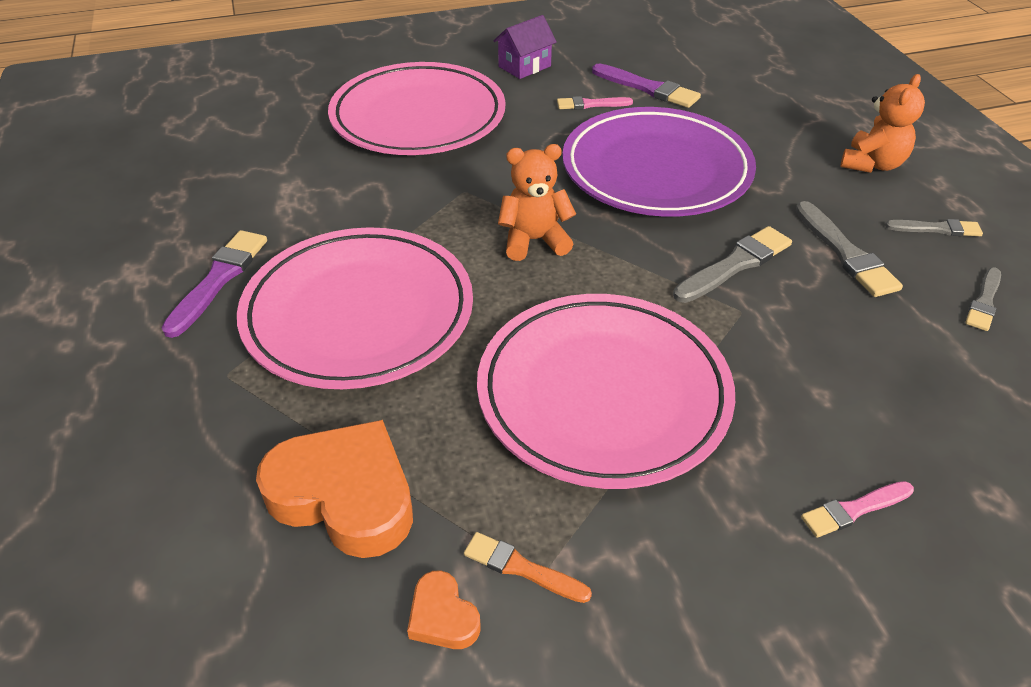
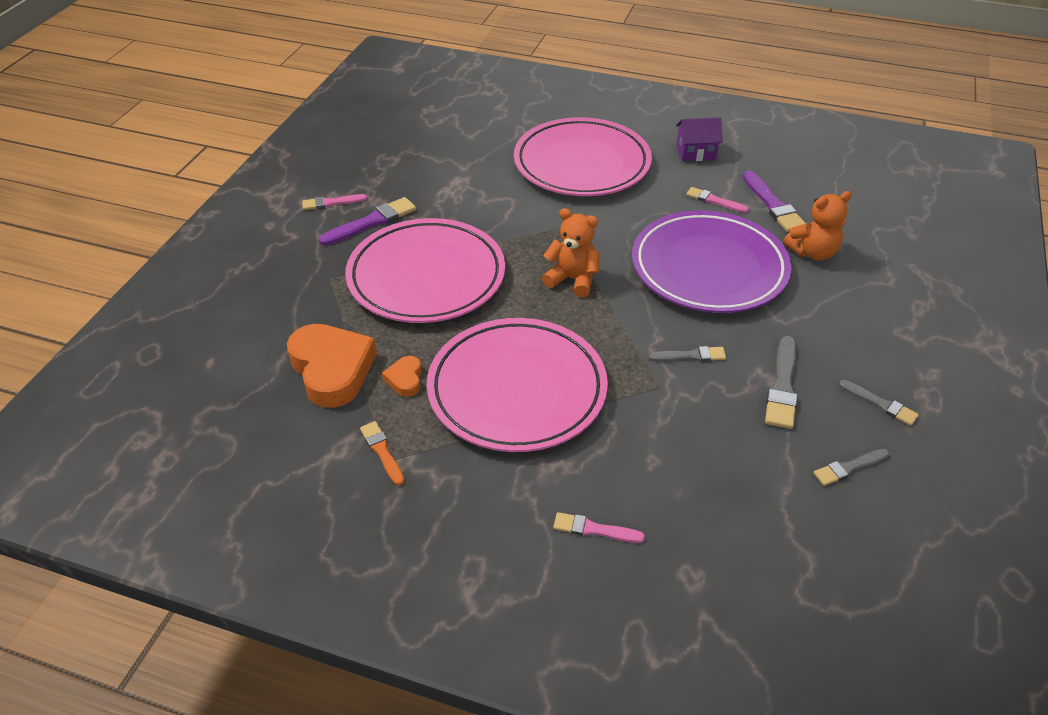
camera: 35 degrees right, 0 degrees up
(137, 278) = (331, 203): none -> pink brush
(442, 616) = (324, 451): orange heart -> orange heart (405, 379)
(735, 264) = (690, 356): grey brush -> grey brush, size x0.63
(872, 164) = (889, 335): orange teddy bear -> orange teddy bear (813, 252)

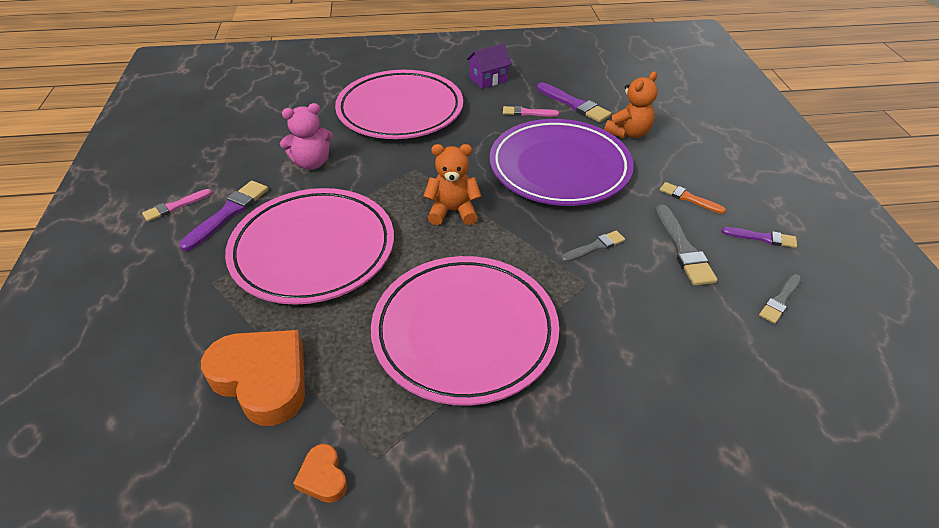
camera: 25 degrees left, 0 degrees up
(382, 451) = (365, 450): orange brush -> orange brush (689, 198)
(405, 379) = (347, 361): orange heart -> orange heart (323, 477)
(468, 195) = (312, 163): none -> pink teddy bear
(594, 529) = (622, 447): pink brush -> none
(880, 404) = (762, 238): grey brush -> purple brush

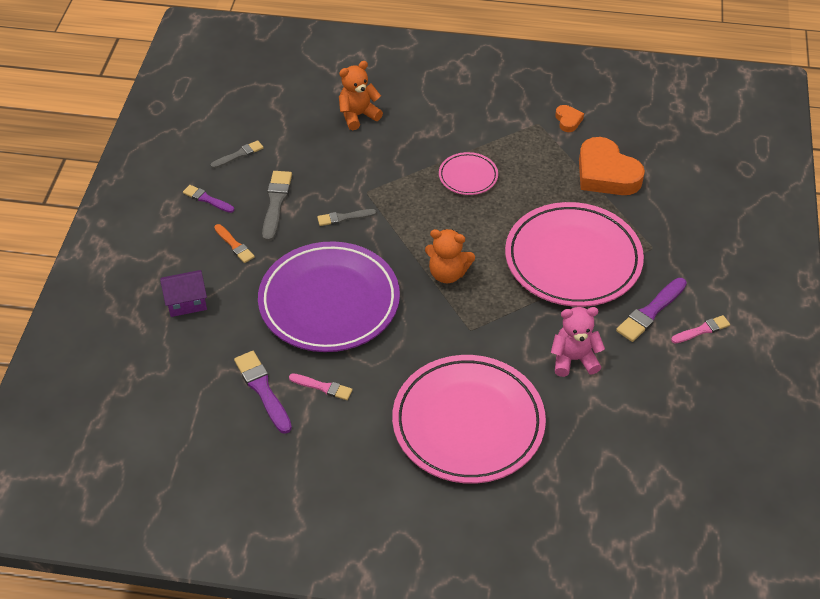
camera: 165 degrees left, 5 degrees up
(465, 332) = (468, 176): pink plate -> pink plate, size x0.46
(488, 79) = (342, 461): purple house -> purple house (186, 302)
(628, 133) = (232, 332): orange teddy bear -> orange teddy bear (358, 115)

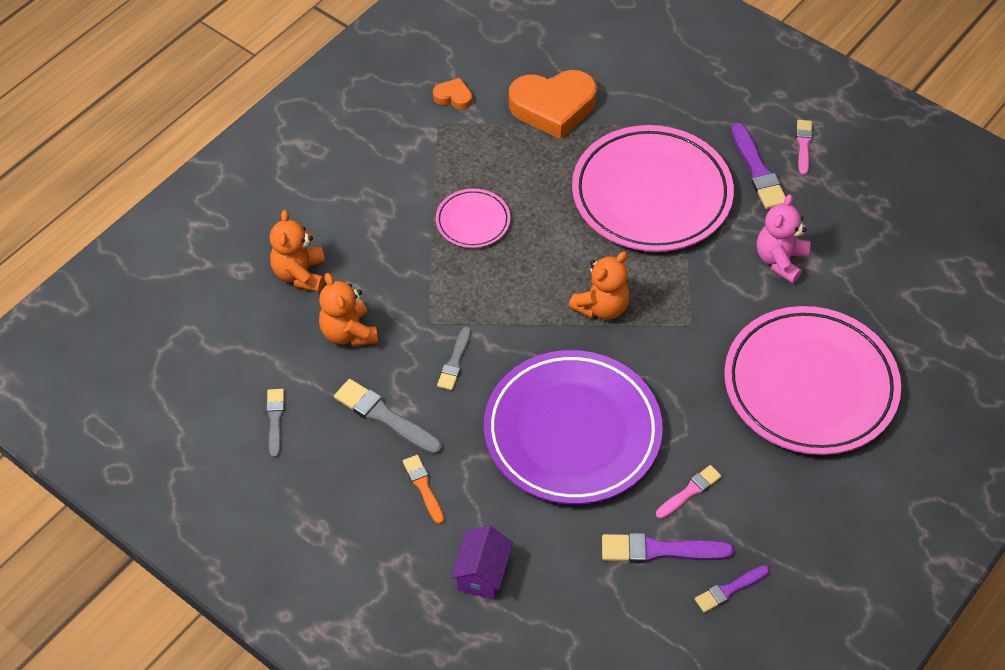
camera: 60 degrees left, 5 degrees up
(207, 199) = (327, 484): purple brush -> purple brush (729, 589)
(234, 245) = (423, 487): orange brush -> orange brush turned 105 degrees counterclockwise
(329, 158) = (348, 333): none -> orange teddy bear

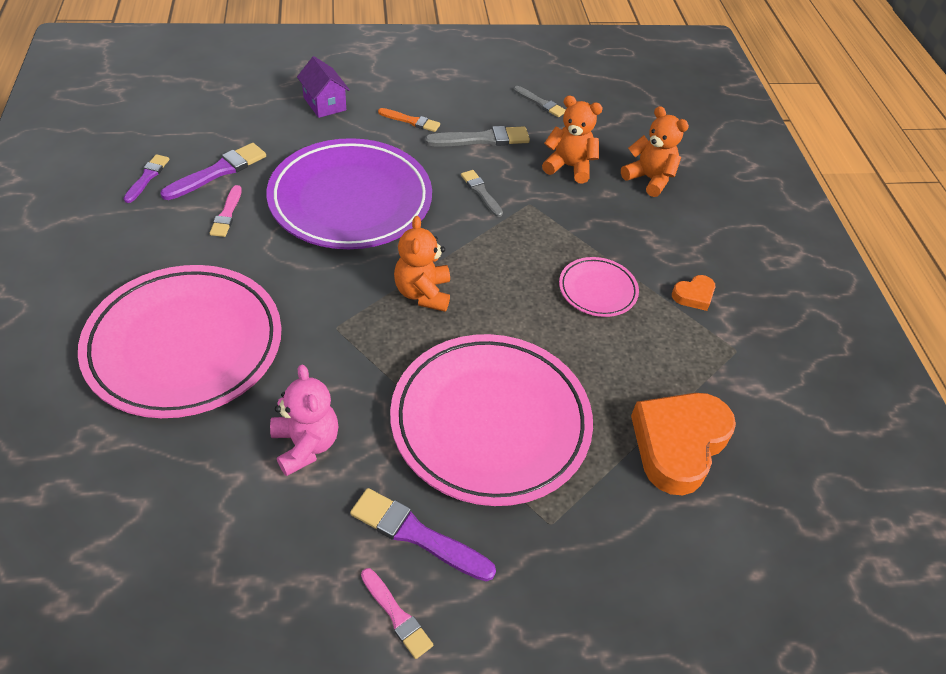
camera: 130 degrees right, 5 degrees down
(453, 97) = (762, 384): orange heart -> orange heart (694, 295)

